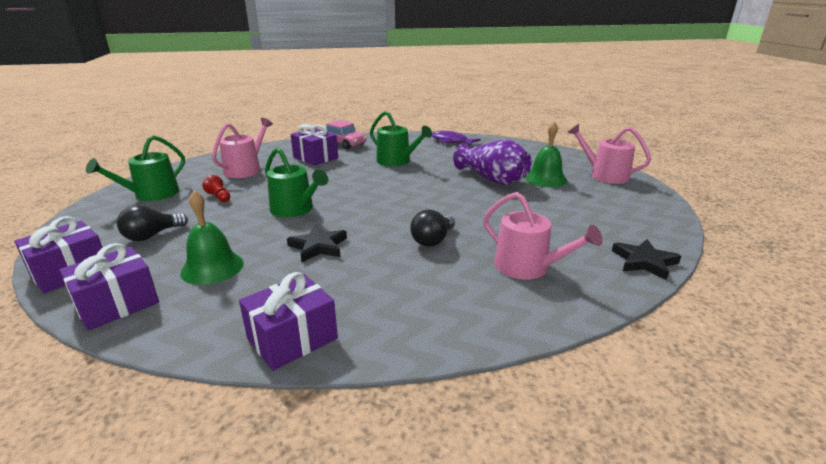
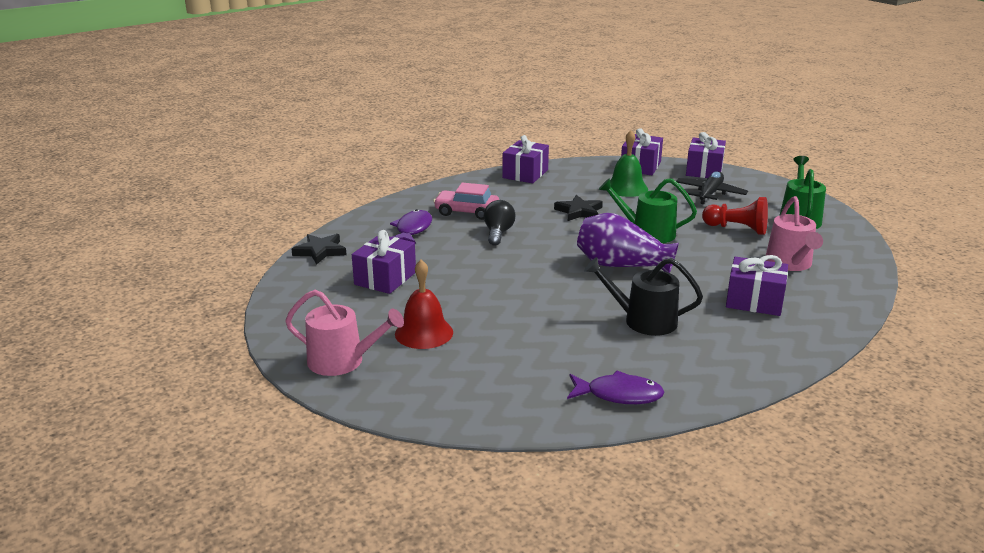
camera: 155 degrees right, 0 degrees up
(152, 236) = (710, 194): black light bulb -> black plane
(219, 197) = (737, 229): red pawn -> red pawn, size x1.77
(344, 143) = (771, 341): pink car -> pink car (466, 212)
(397, 161) = (643, 321): green watering can -> black watering can
(492, 179) = (492, 316): purple vase -> purple vase (621, 265)
(527, 267) = (412, 229): pink watering can -> purple fish
(545, 179) = (424, 333): green bell -> red bell
(569, 219) = (385, 278): none -> purple gift

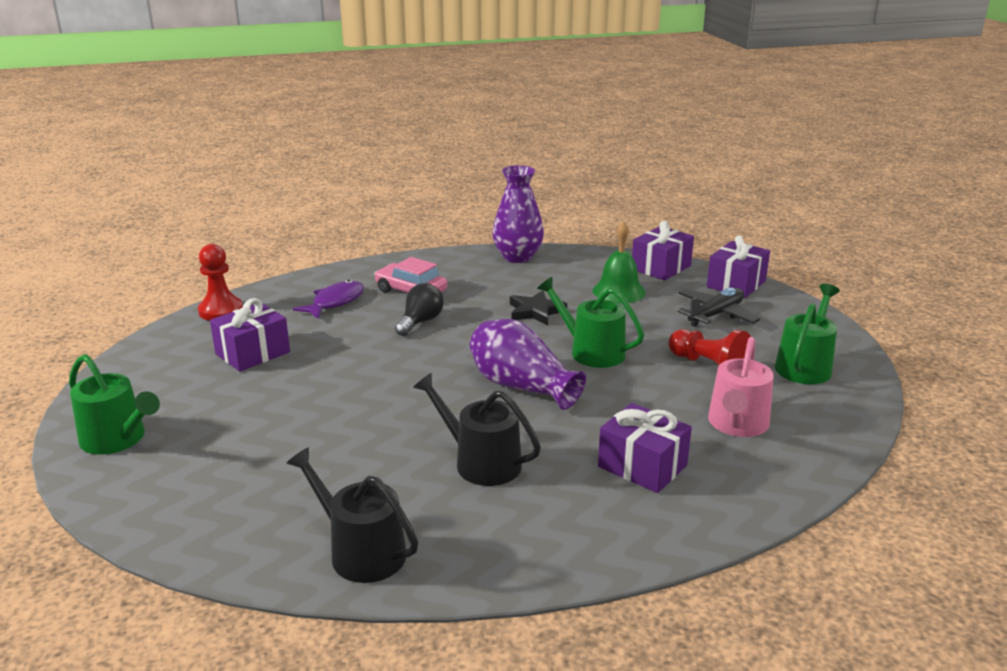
camera: 20 degrees right, 0 degrees up
(320, 251) = (221, 311): black star -> red pawn
(342, 361) = (117, 439): pink watering can -> green watering can
(424, 333) = (228, 424): red bell -> none
(525, 174) = (517, 257): purple gift -> purple vase
(619, 395) = (361, 552): purple fish -> black watering can

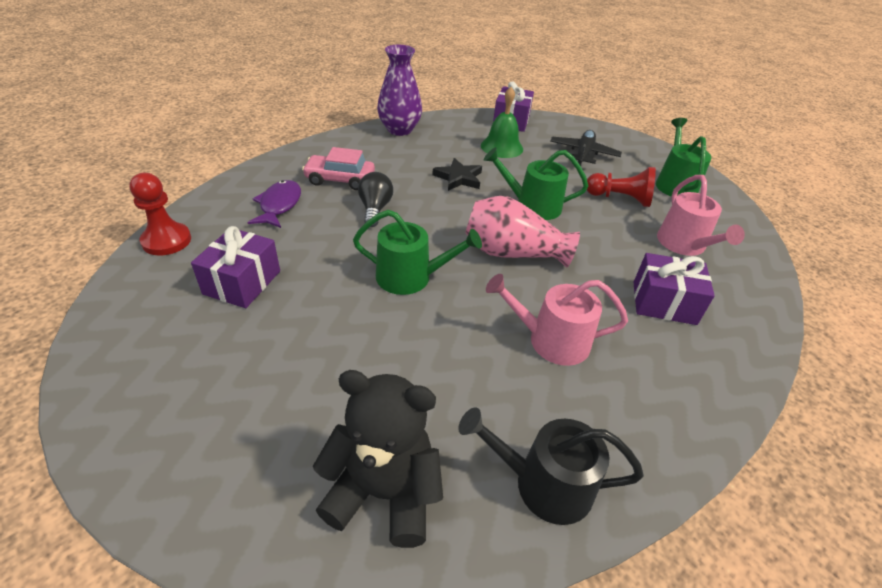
camera: 30 degrees left, 15 degrees up
(117, 439) = (170, 442): green watering can -> green watering can (410, 277)
(232, 514) = (384, 492): none -> black teddy bear
(481, 462) = (551, 340): black watering can -> pink watering can
(521, 386) = (512, 253): purple vase -> pink vase
(736, 284) = (571, 126): purple gift -> none

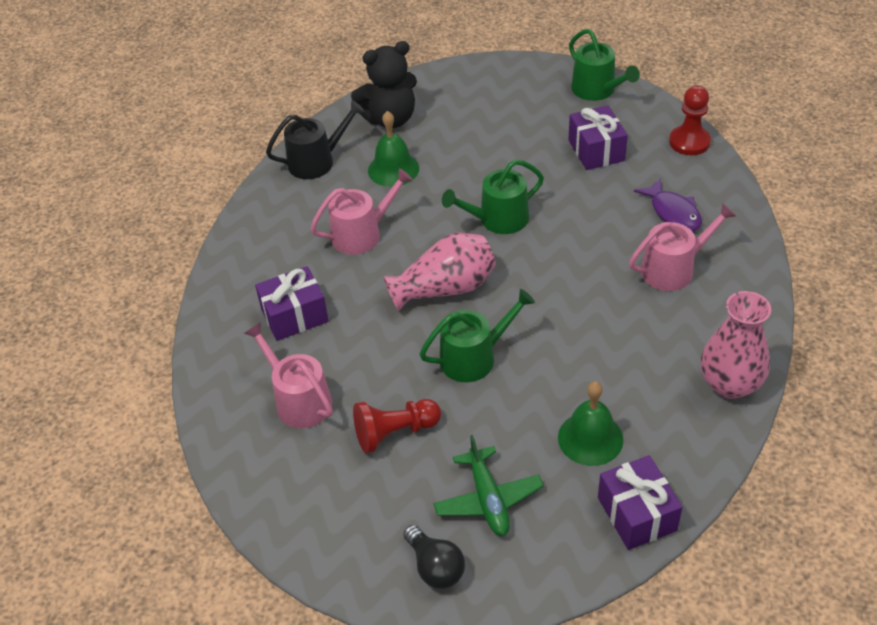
camera: 150 degrees right, 5 degrees up
(340, 179) = (673, 269): pink car -> pink watering can
(375, 209) = (600, 259): black light bulb -> black light bulb (435, 567)
(399, 130) = (730, 384): purple vase -> pink vase
(454, 399) = (393, 169): none -> green bell
(458, 178) = (578, 348): black star -> none
(583, 154) = (488, 499): black plane -> green plane
(674, 184) = (345, 512): green watering can -> green watering can (597, 90)

